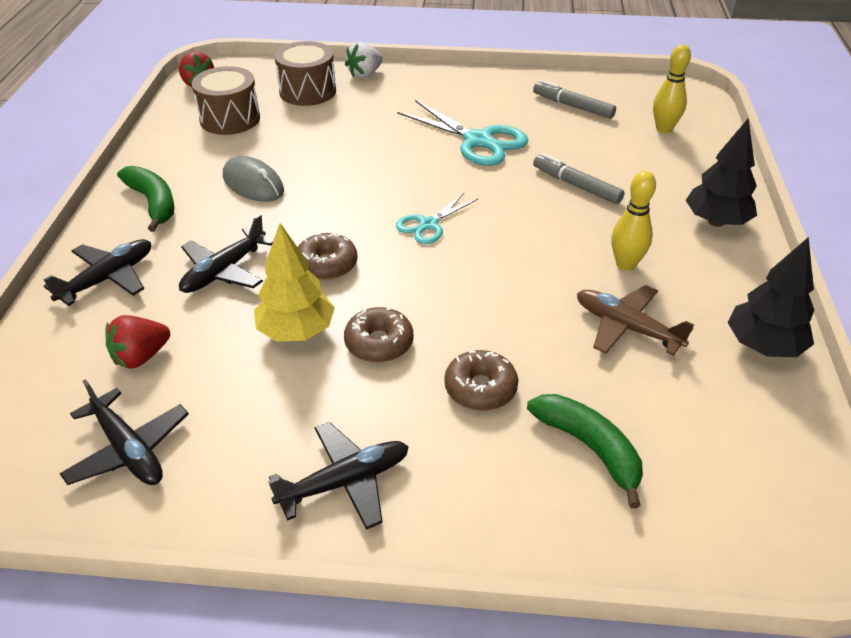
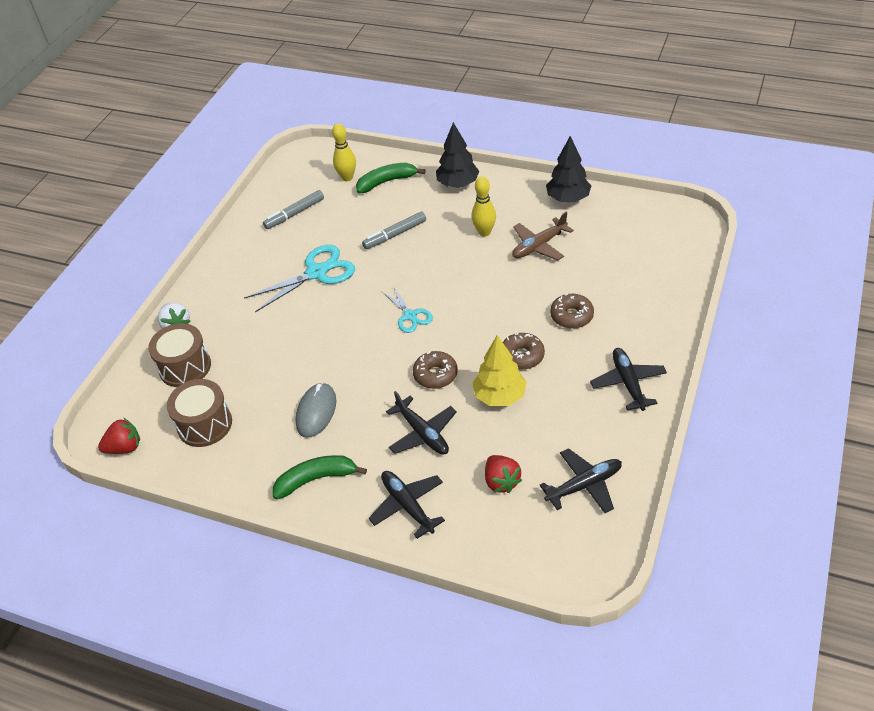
camera: 70 degrees left, 5 degrees up
(253, 184) = (316, 412): grey mouse -> grey mouse turned 45 degrees counterclockwise
(589, 448) = (623, 281): green banana -> green banana (386, 182)

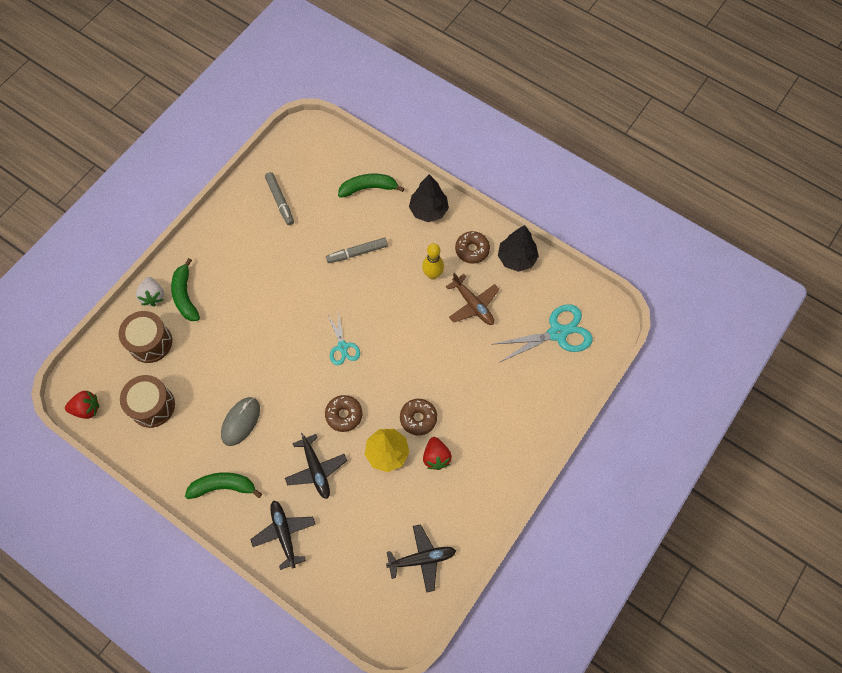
camera: 10 degrees right, 20 degrees up
(214, 316) = (185, 296): none -> green banana
(294, 214) = (280, 201): grey marker -> grey marker turned 90 degrees counterclockwise
(317, 273) = (280, 275): turquoise scissors -> turquoise scissors (557, 333)
(347, 177) = (336, 172): yellow bowling pin -> none
(501, 481) = (361, 535): red strawberry -> red strawberry (436, 457)
(539, 246) = (473, 304): brown plane -> brown plane turned 105 degrees counterclockwise
(571, 316) = (472, 390): brown donut -> brown donut (472, 250)
(628, 383) = (492, 473): black plane -> none

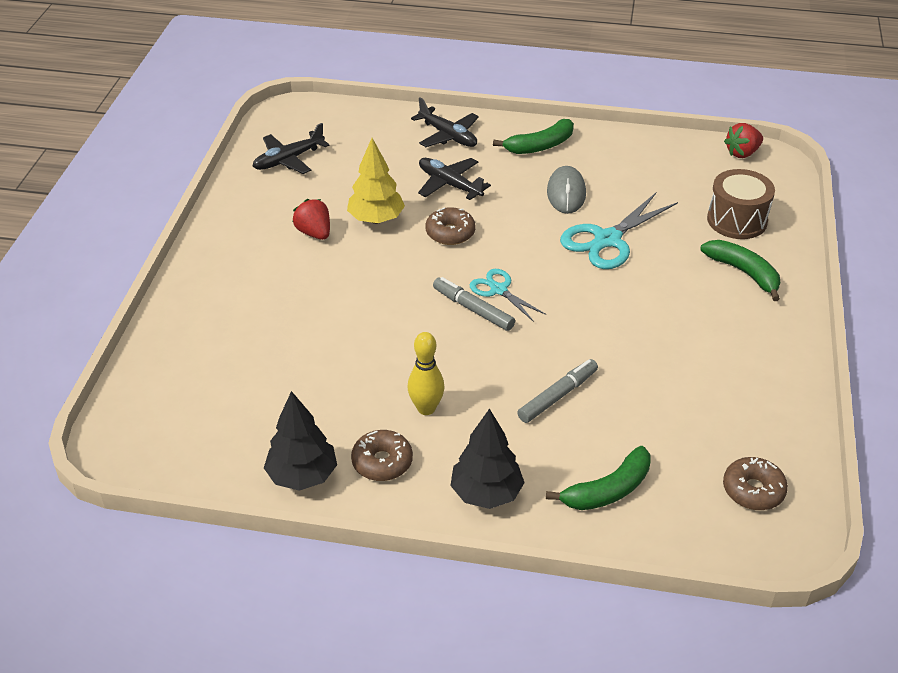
camera: 155 degrees right, 25 degrees down
(152, 406) = (676, 175): brown drum -> none
(153, 296) = (782, 259): white strawberry -> none
(280, 201) = (728, 420): grey marker -> grey marker (473, 309)
(418, 418) = (356, 257): brown donut -> brown donut (753, 490)
(473, 304) = (344, 392): brown plane -> none
(557, 333) = (199, 401): turquoise scissors -> turquoise scissors (607, 240)

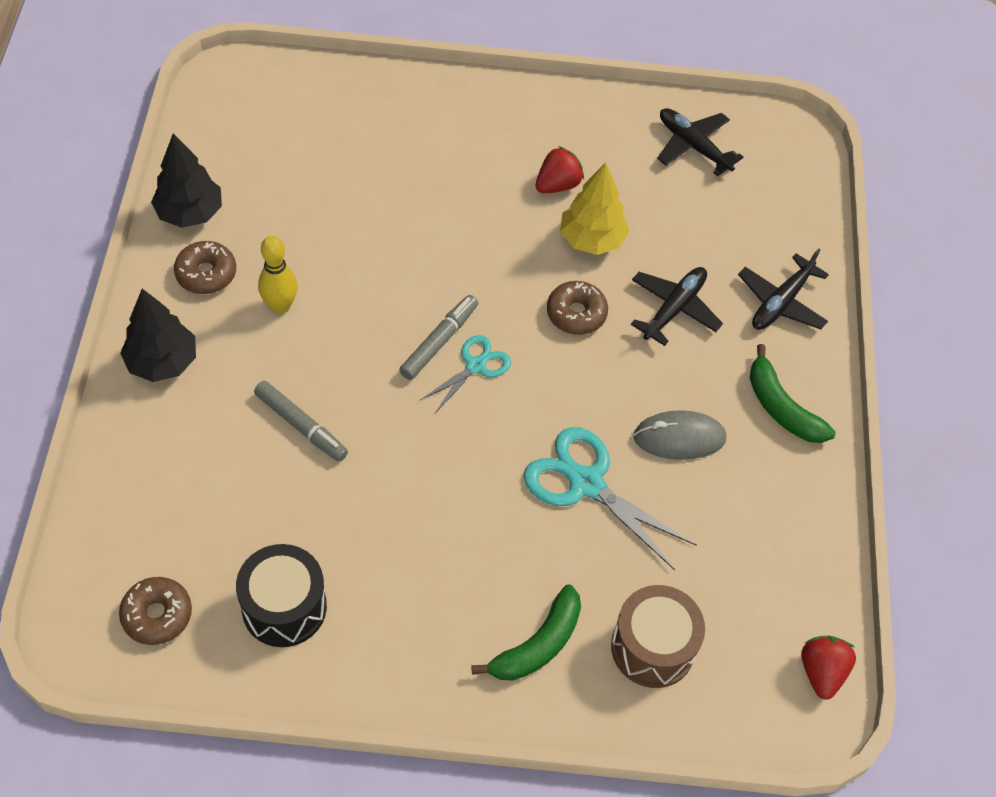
camera: 80 degrees right, 15 degrees up
(608, 490) = (162, 471): green banana -> none
(734, 408) = (284, 607): none -> black drum
(742, 153) = (821, 672): red strawberry -> red strawberry turned 45 degrees clockwise

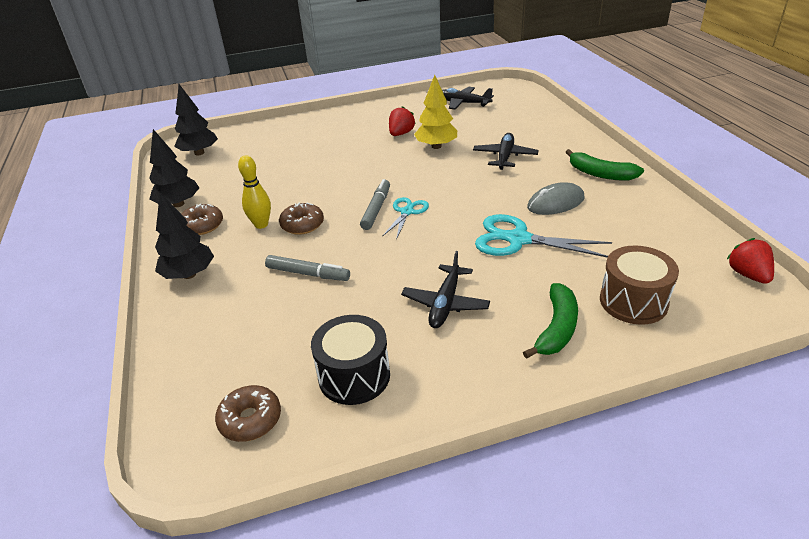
camera: 15 degrees left, 20 degrees down
(253, 103) = (199, 153): none -> black tree
(576, 314) = (451, 174): brown donut -> brown donut (302, 225)
(781, 302) = (560, 138): black plane -> black plane (445, 303)

